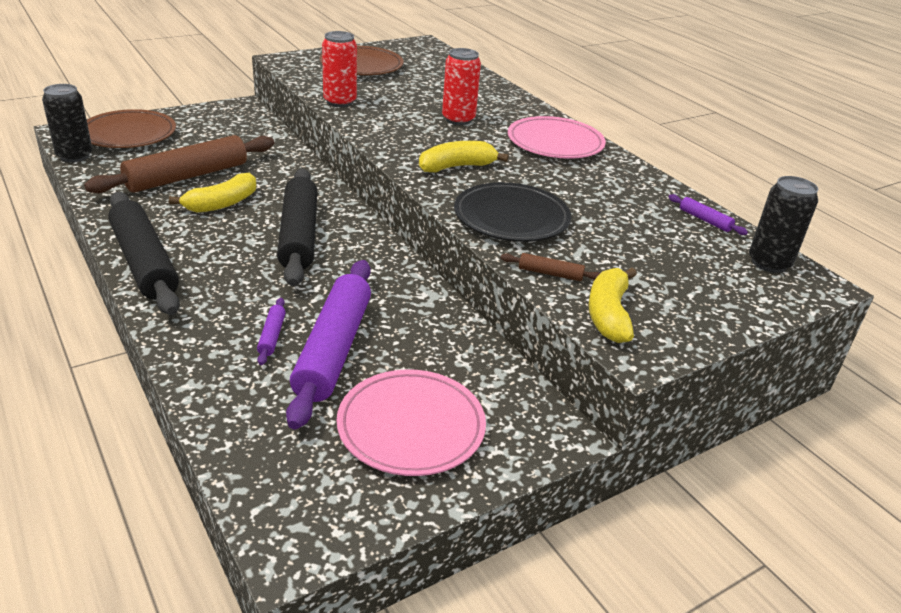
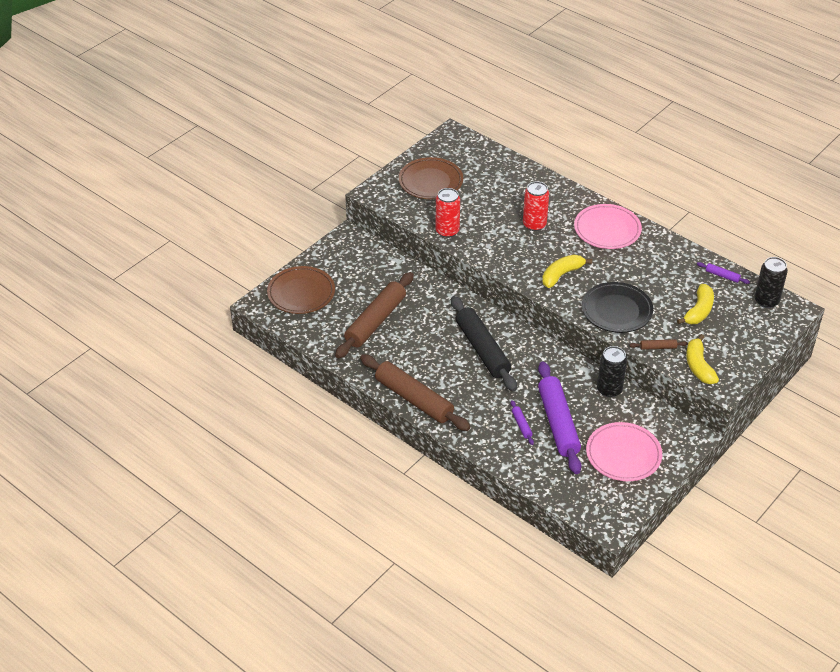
camera: 15 degrees left, 10 degrees up
(74, 156) = (288, 326): black can -> black can (609, 389)
(144, 262) = (414, 399): black rolling pin -> brown rolling pin
(222, 203) = (417, 338): yellow banana -> yellow banana (698, 311)

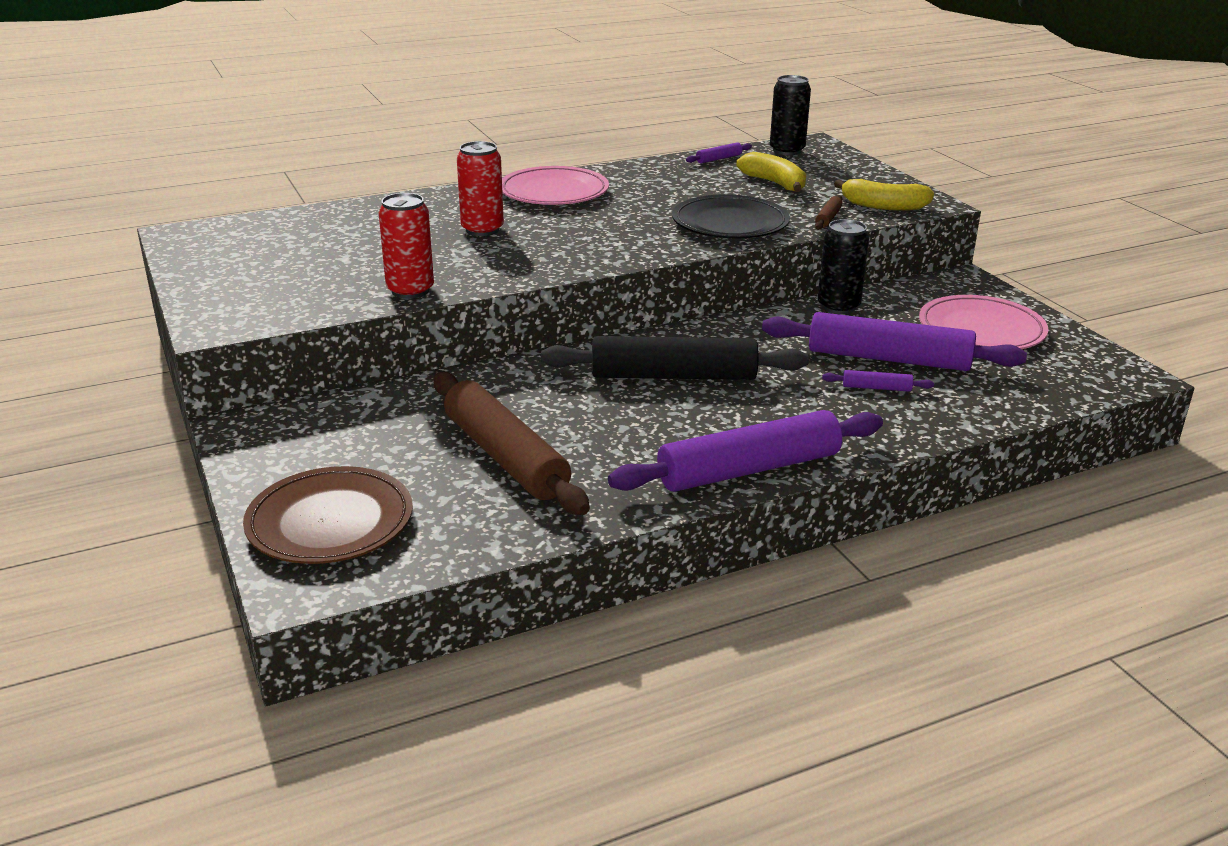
camera: 65 degrees left, 15 degrees down
(414, 399) = (749, 469): brown rolling pin -> purple rolling pin
(430, 181) = (266, 275): brown plate -> none
(561, 275) = (617, 238): yellow banana -> none

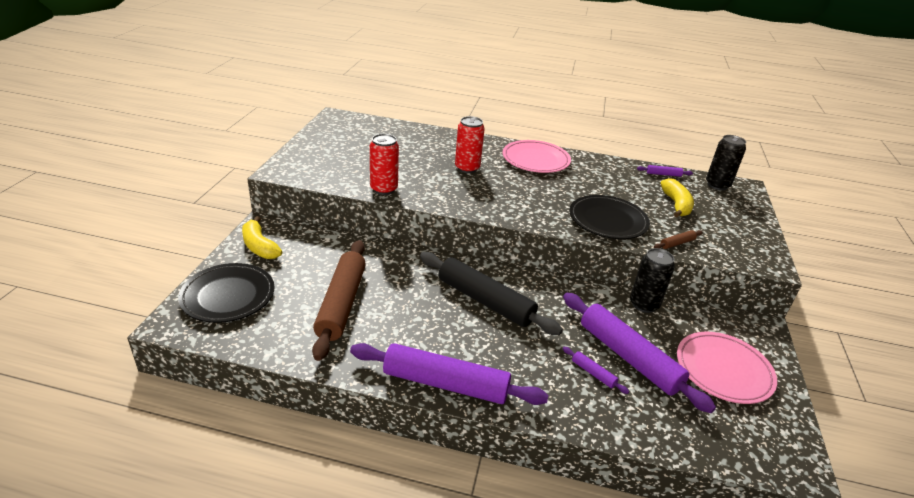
camera: 35 degrees right, 5 degrees up
(330, 522) = (228, 296): brown plate -> black plate
(883, 206) = (729, 250): yellow banana -> yellow banana (259, 246)

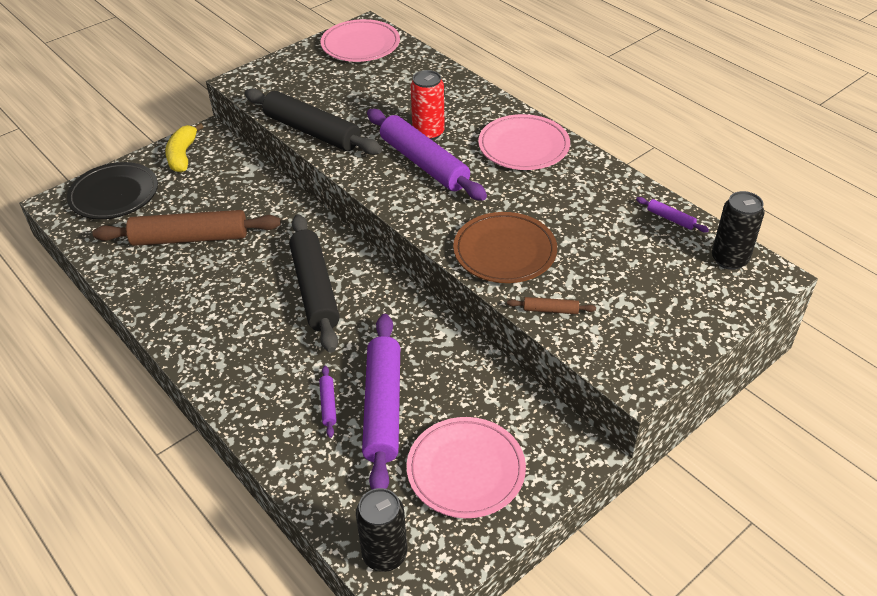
camera: 40 degrees right, 10 degrees up
(341, 304) = (190, 238): brown rolling pin -> brown rolling pin turned 45 degrees clockwise
(347, 128) = (360, 45): none -> pink plate
(384, 189) = (312, 131): red can -> black rolling pin
(445, 384) = (192, 348): purple rolling pin -> purple rolling pin (424, 163)
(608, 221) = (504, 252): black plate -> brown plate
(644, 304) = (474, 365): black can -> black can (384, 554)
(676, 205) = (625, 264): yellow banana -> none

